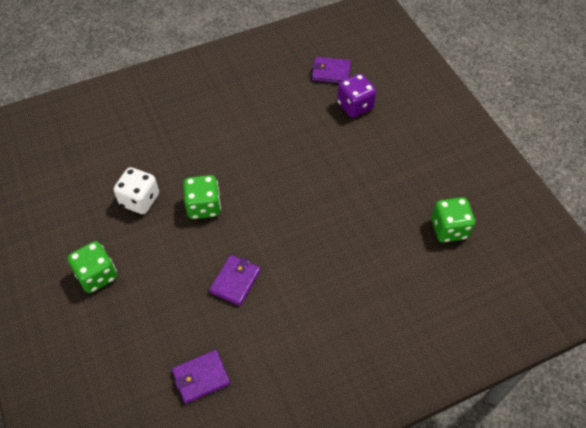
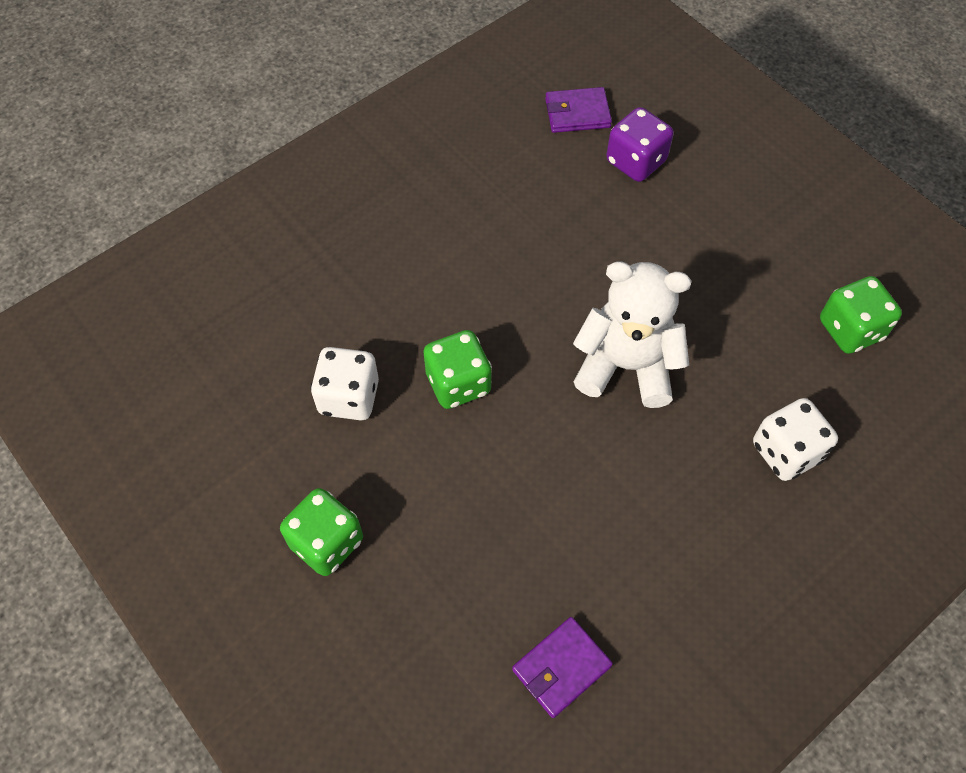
camera: 15 degrees left, 5 degrees up
(235, 281) = (556, 495): purple wallet -> none
(304, 219) = (626, 366): none -> white teddy bear
(381, 290) = (786, 452): none -> white dice

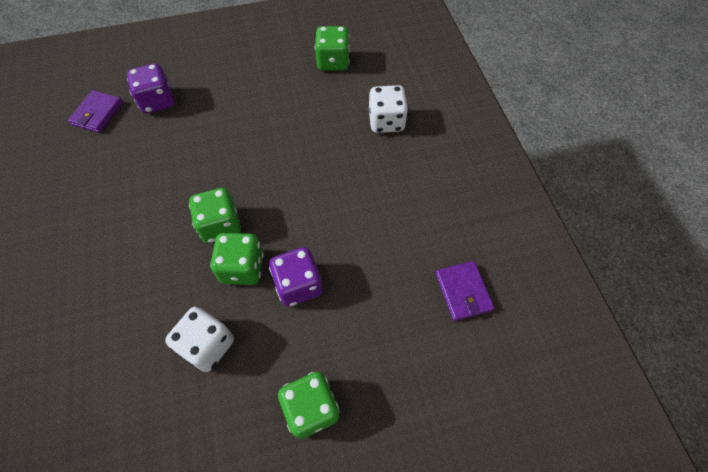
camera: 65 degrees left, 0 degrees up
(467, 456) = (298, 285): none -> purple dice
(500, 330) = (220, 226): none -> green dice
(626, 366) = (290, 169): white teddy bear -> none

